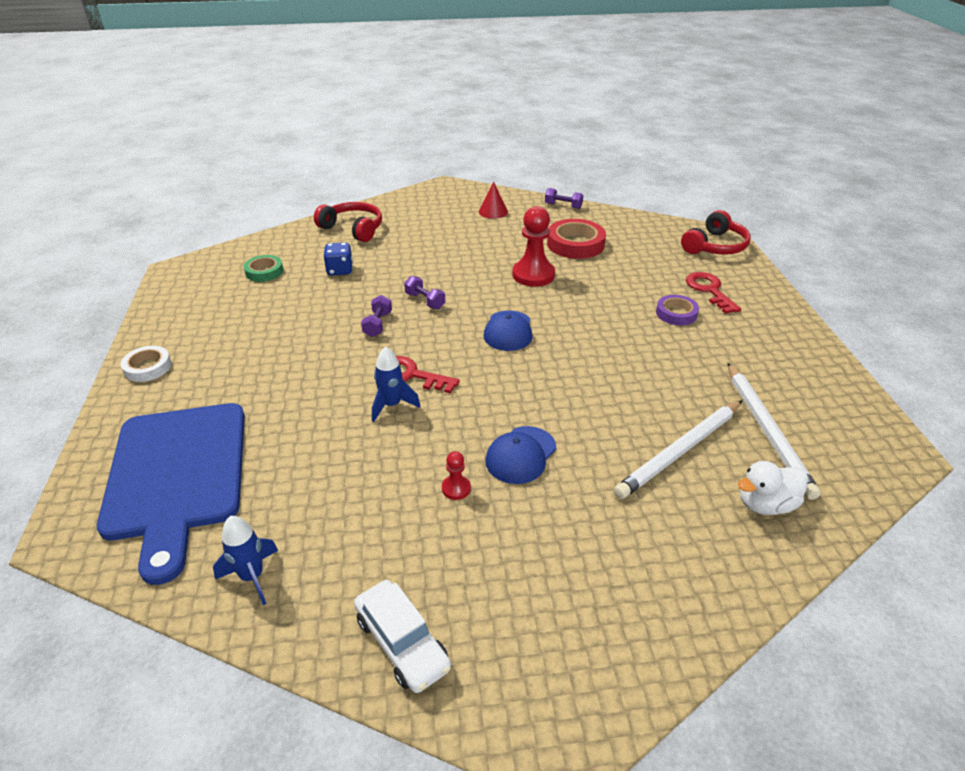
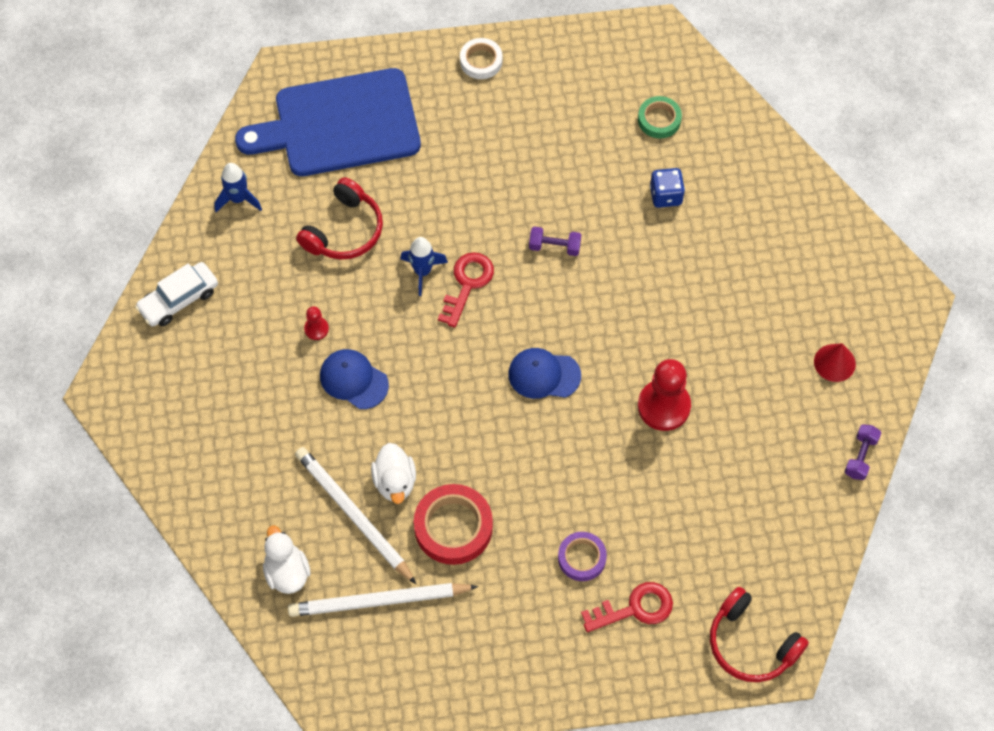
camera: 90 degrees right, 25 degrees up
(353, 229) = (770, 196): red headphones -> red headphones (344, 230)
(425, 301) = (602, 289): purple dumbbell -> none
(575, 244) = (746, 462): red tape -> red tape (453, 527)
(634, 421) = (395, 482): none -> white duck

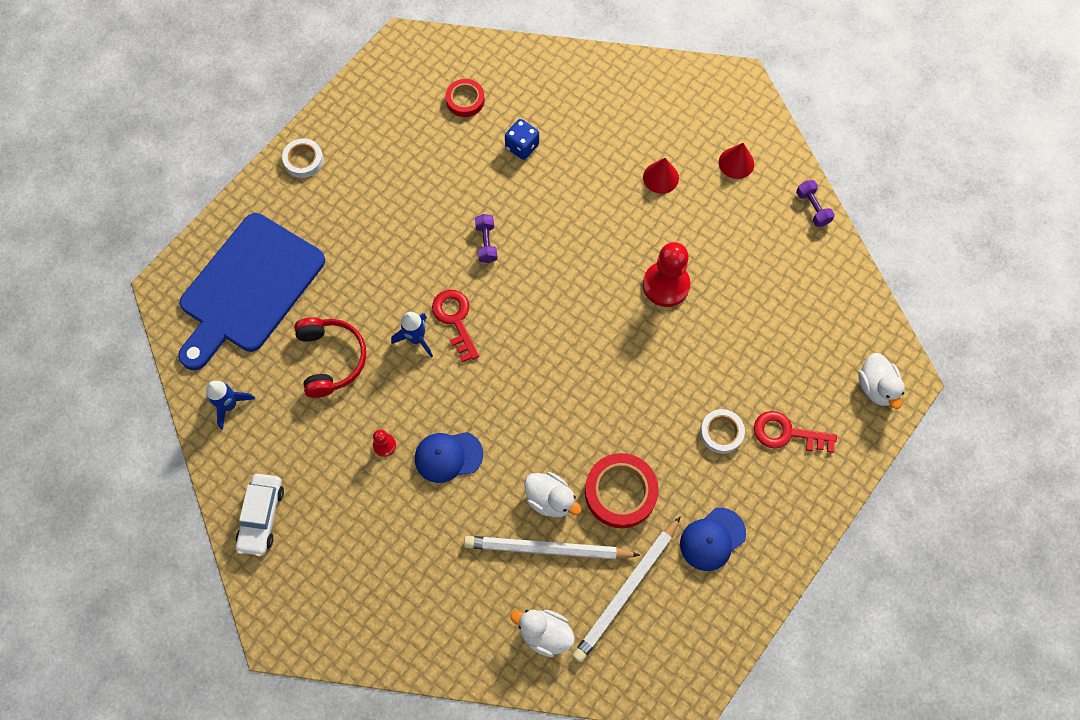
camera: 45 degrees left, 5 degrees up
(544, 375) = (570, 334): blue cap -> blue cap (712, 539)
(554, 247) = (486, 243): purple dumbbell -> purple dumbbell turned 60 degrees counterclockwise
(582, 558) = (721, 432): purple tape -> white tape
(634, 608) = (787, 433): red key -> red key turned 105 degrees counterclockwise
(659, 120) = (465, 100): green tape -> red tape
(751, 644) = (876, 387): red headphones -> white duck
(755, 318) = (661, 177): none -> red cone

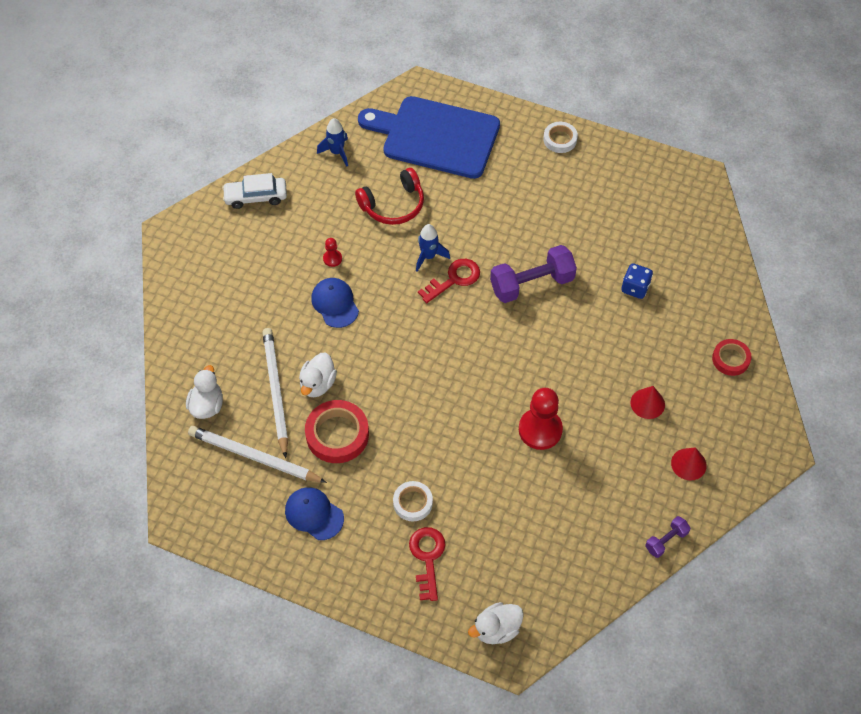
camera: 75 degrees right, 10 degrees down
(465, 100) = (663, 235): red tape -> red tape (730, 359)
(486, 243) = (532, 284): purple dumbbell -> purple dumbbell, size x1.98

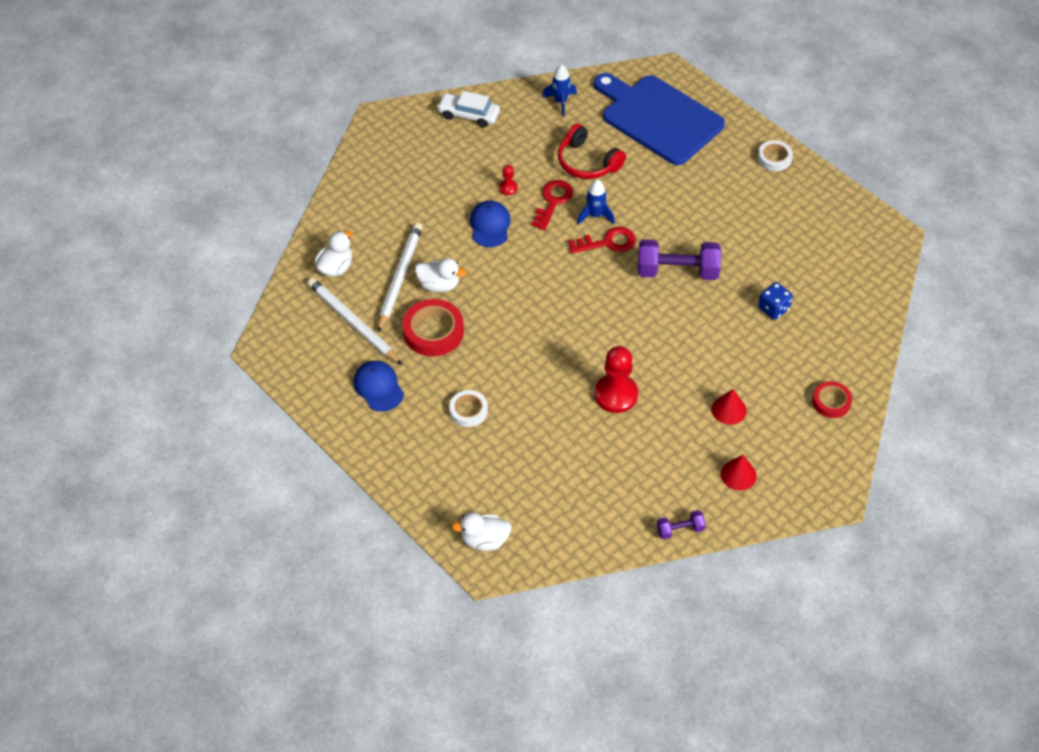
camera: 25 degrees right, 5 degrees down
(318, 384) = (439, 285): white duck -> white duck turned 120 degrees counterclockwise
(393, 205) = (587, 162): red headphones -> red headphones turned 45 degrees clockwise
(427, 558) = (456, 459): red key -> red key (553, 201)

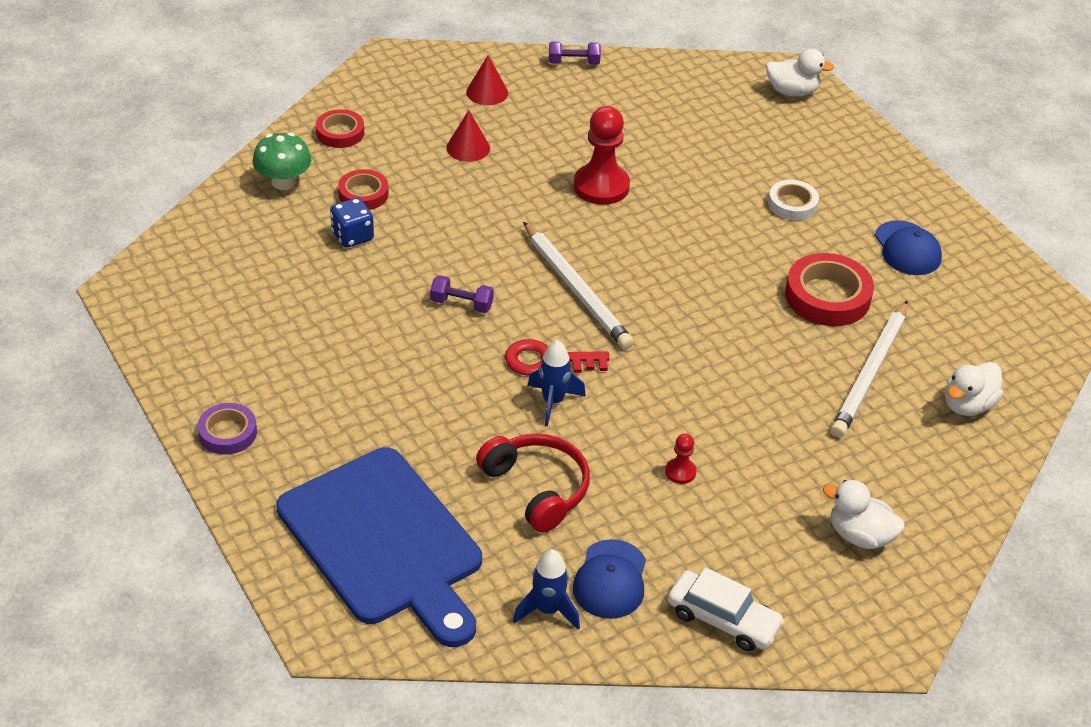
camera: 170 degrees left, 10 degrees down
(353, 323) = (941, 327): white pencil -> white pencil (577, 289)
(439, 285) = (812, 352): white duck -> white duck (860, 536)
(490, 225) = (721, 420): blue cap -> blue cap (610, 580)
(553, 201) = (613, 436): red key -> none
(677, 271) = (461, 304): purple dumbbell -> purple dumbbell, size x0.50
(774, 158) = (227, 433): white tape -> purple tape
(784, 347) = (363, 194): none -> red tape
(846, 344) = (283, 182): none -> green mushroom

